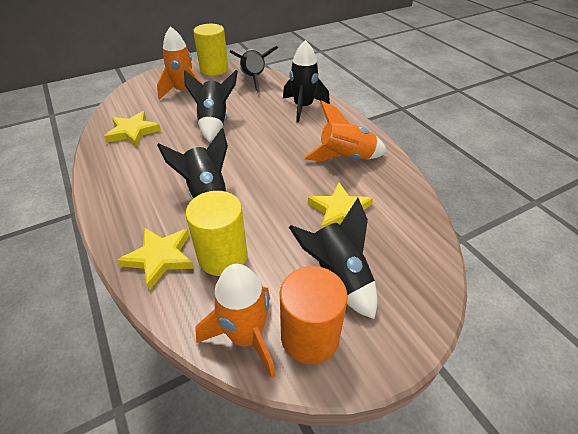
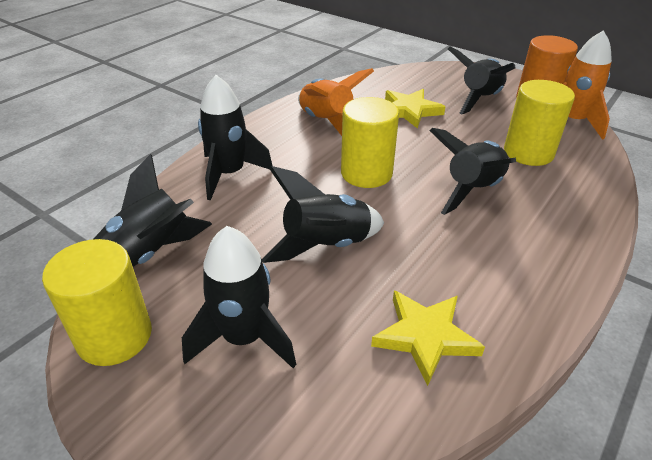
camera: 115 degrees left, 5 degrees down
(160, 258) = (575, 186): yellow star -> none
(184, 92) = (243, 338): orange rocket -> black rocket
(265, 155) = (366, 173): none -> yellow cylinder

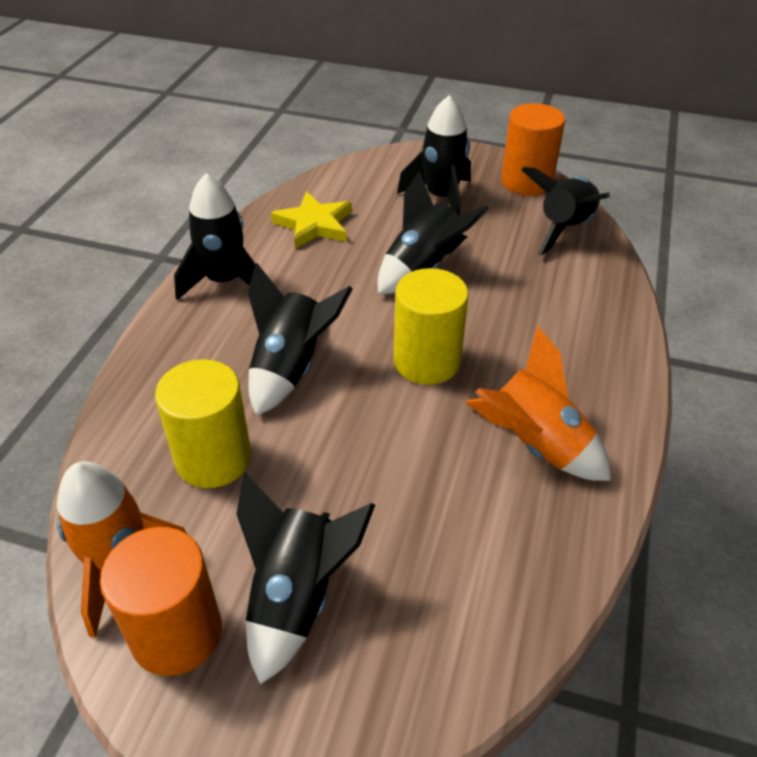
camera: 160 degrees right, 5 degrees up
(114, 336) = (526, 182): yellow cylinder -> orange cylinder
(229, 174) = (581, 320): black rocket -> black rocket (225, 282)
(409, 111) = (418, 515): yellow star -> none

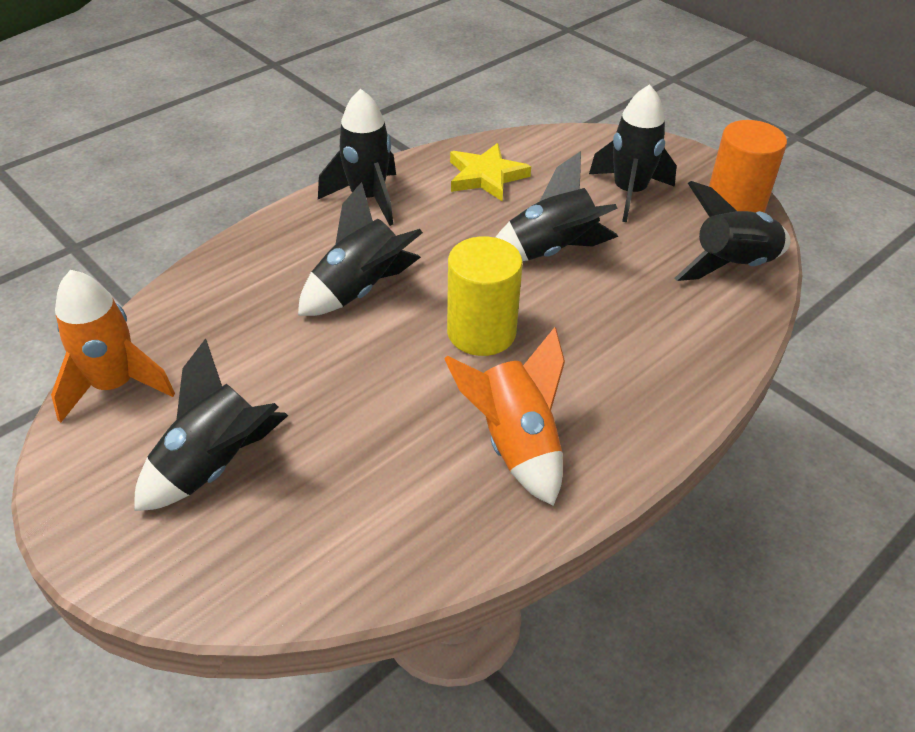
camera: 30 degrees right, 0 degrees up
(176, 633) = (113, 447): orange cylinder -> none
(213, 458) = (242, 335): yellow cylinder -> none

